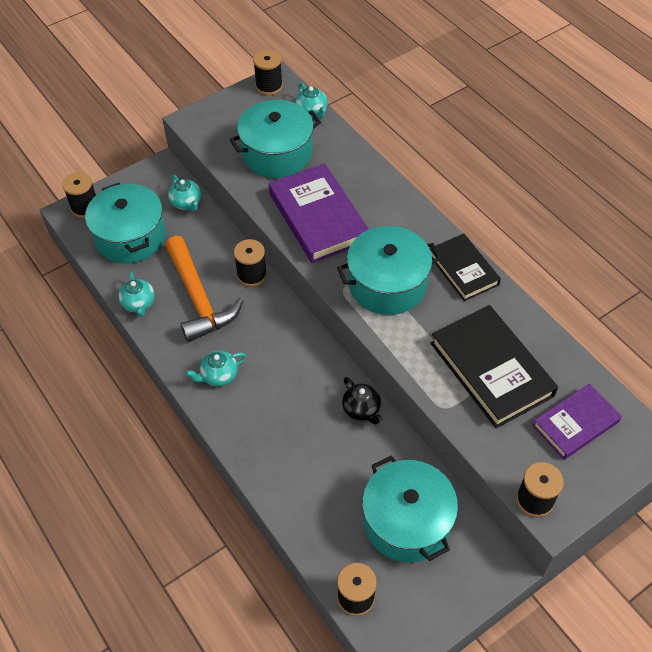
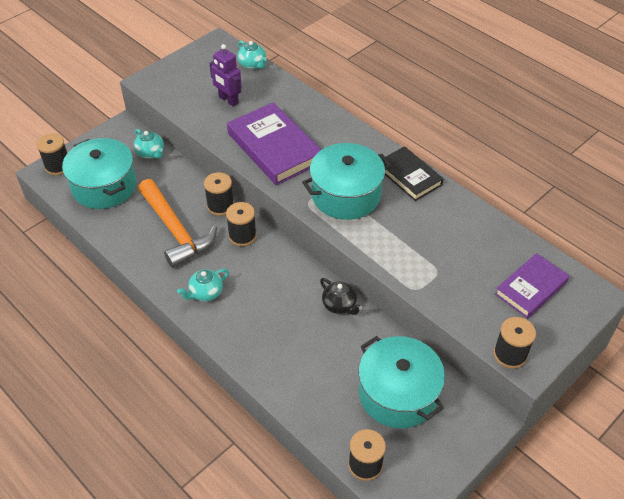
camera: 10 degrees left, 5 degrees down
(139, 304) = (121, 241): turquoise teapot -> none
(269, 86) = (211, 48): black spool -> black spool (242, 236)
(277, 153) = (228, 100): turquoise pot -> purple robot
(491, 369) = (450, 253): black book -> none

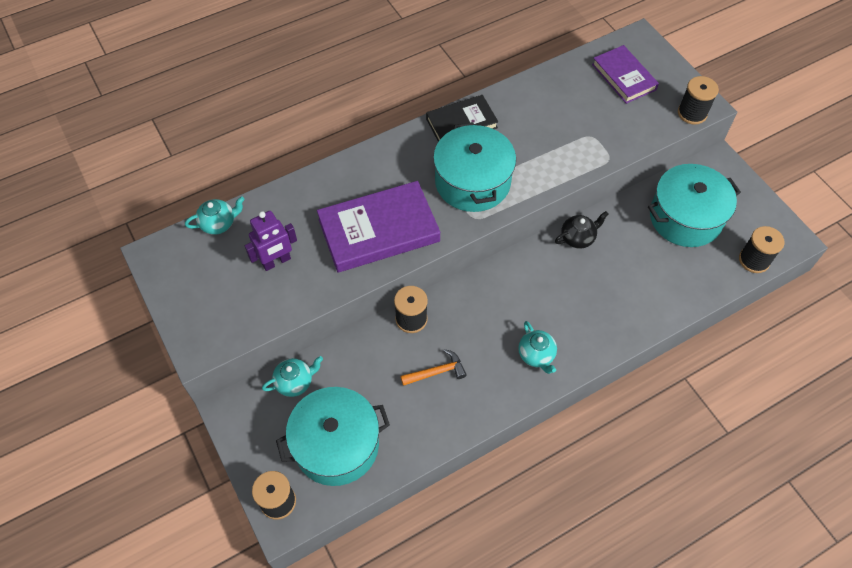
camera: 75 degrees left, 10 degrees up
(176, 230) = (437, 372): orange hammer -> orange hammer, size x0.48
(242, 236) = (463, 305): black spool -> none

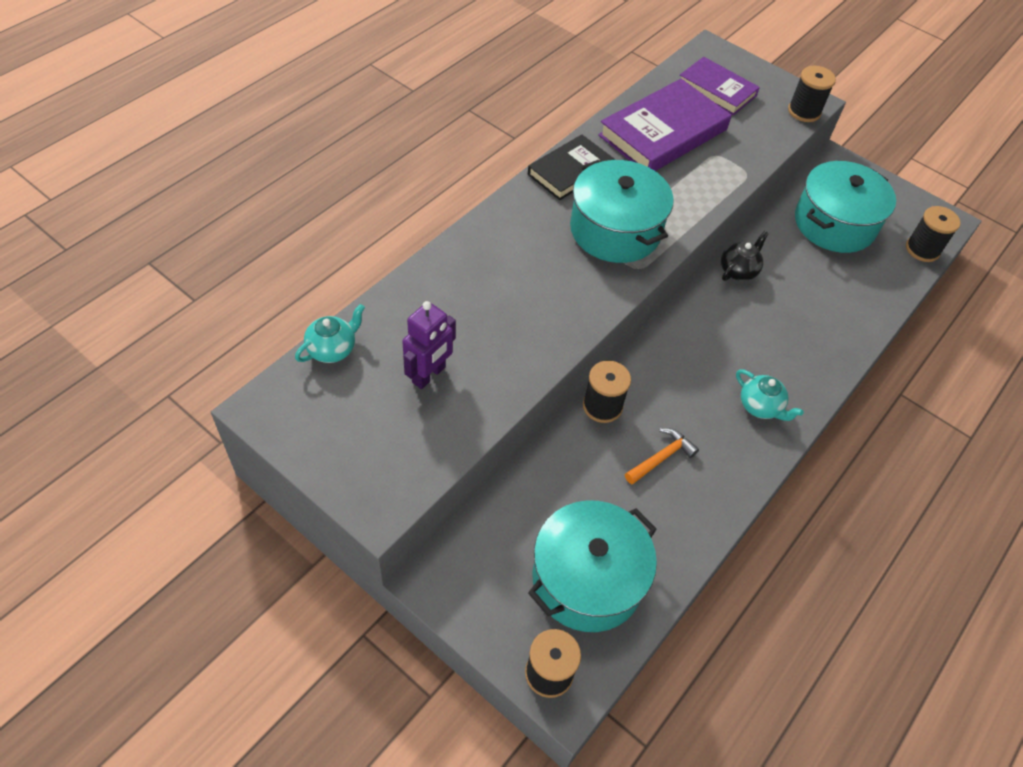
camera: 25 degrees left, 5 degrees down
(295, 382) = (499, 520): turquoise teapot -> none
(379, 230) = (536, 308): purple book -> purple book (663, 132)

